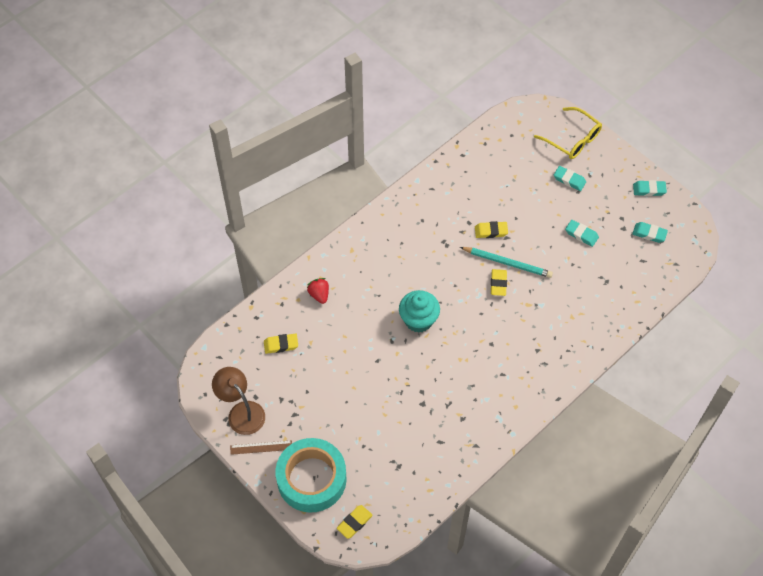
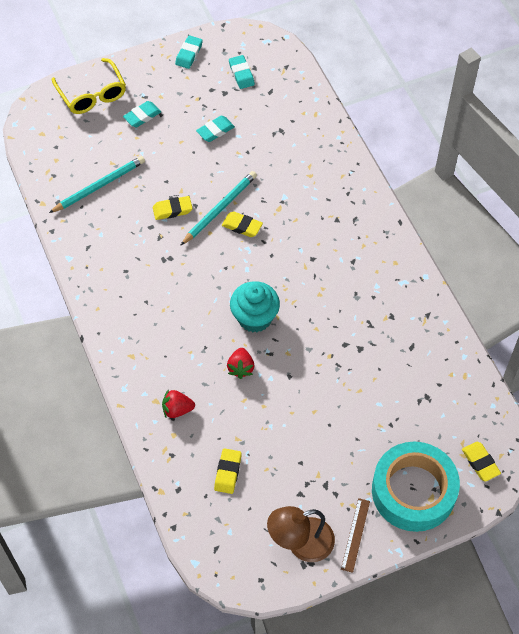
camera: 70 degrees left, 0 degrees up
(370, 325) = (240, 368): none -> red strawberry
(489, 176) = (99, 186): none -> turquoise pencil
(491, 231) = (172, 210): yellow eraser -> yellow eraser turned 60 degrees clockwise
(572, 139) = (92, 94): yellow glasses -> yellow glasses turned 90 degrees clockwise
(649, 234) = (241, 74): turquoise eraser -> turquoise eraser turned 60 degrees counterclockwise

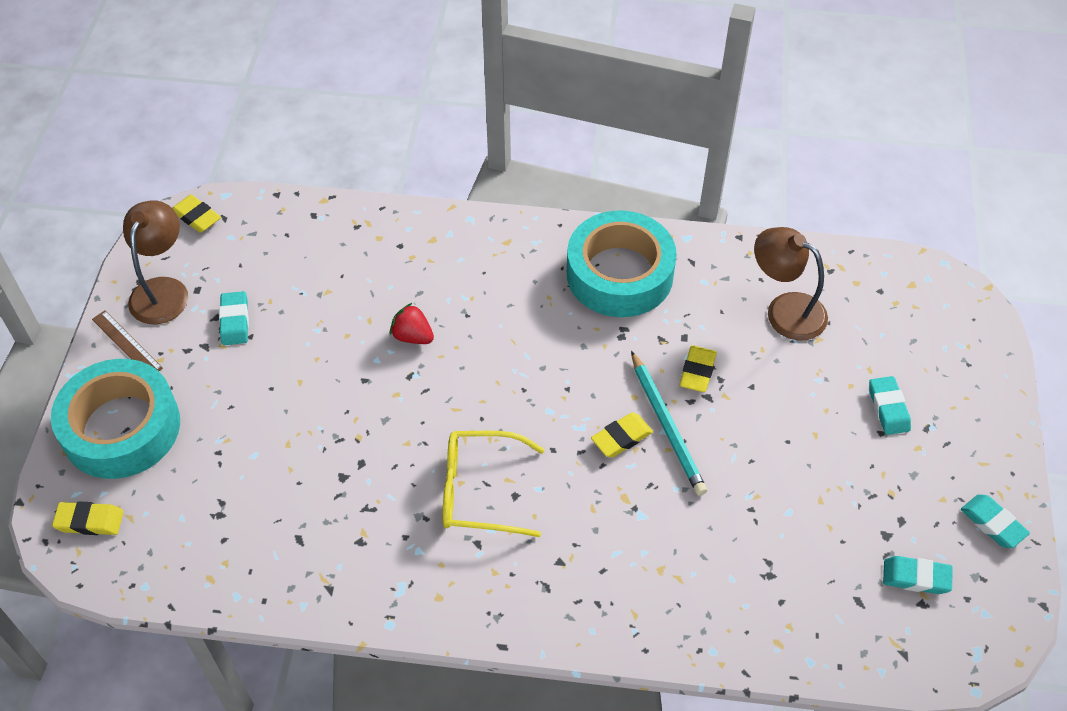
camera: 120 degrees right, 5 degrees down
(92, 94) = (960, 366): yellow glasses -> yellow glasses (479, 490)
(99, 186) = (785, 310): turquoise pencil -> brown lamp
(121, 280) = (619, 274): none -> turquoise tape
(177, 409) = (406, 253): red strawberry -> none
(215, 131) = (813, 486): turquoise eraser -> turquoise eraser (235, 321)
(228, 472) = (295, 264): yellow eraser -> yellow eraser (196, 217)
(254, 318) = (471, 384): turquoise cupcake -> none

